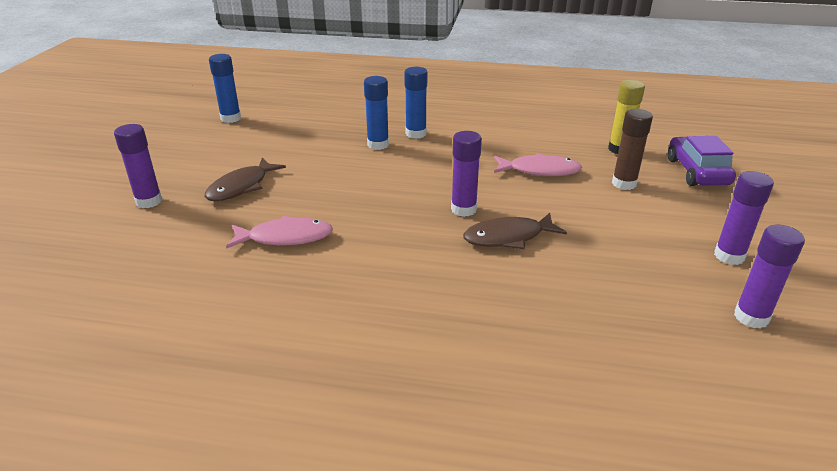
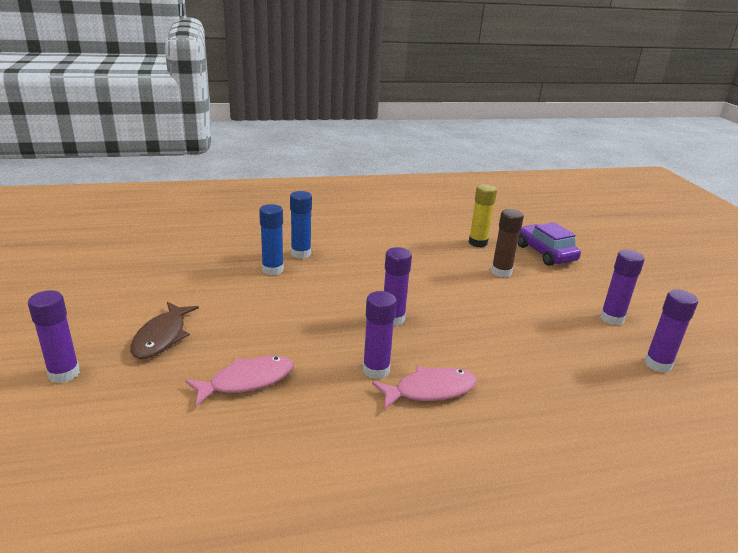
camera: 25 degrees left, 5 degrees down
(230, 118) = (97, 264): blue glue stick -> none
(410, 253) = (376, 370): none -> purple glue stick
(508, 237) = (447, 337): brown fish -> none
(540, 170) = (430, 271): pink fish -> pink fish (430, 390)

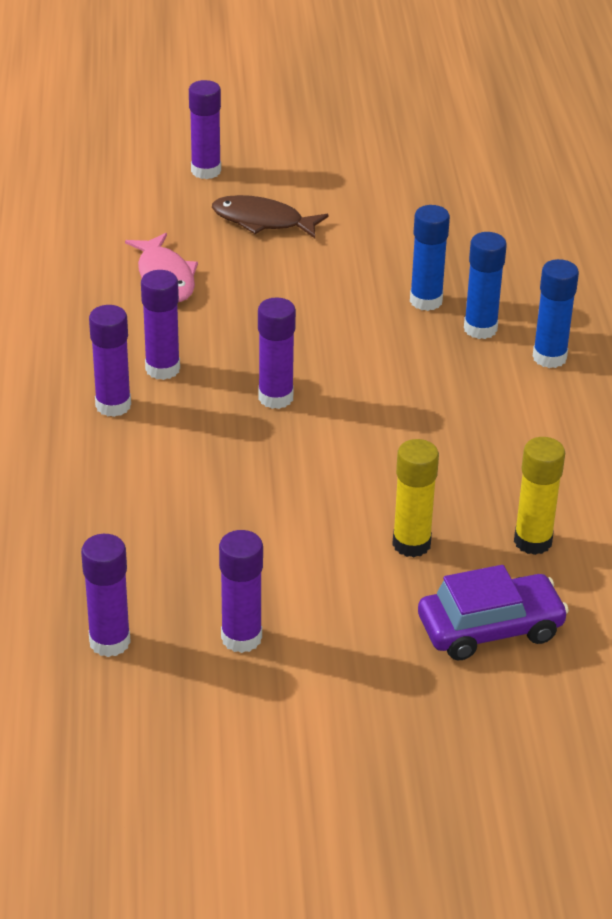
camera: 100 degrees right, 10 degrees up
(325, 236) = (549, 357): none -> blue glue stick
(430, 390) = (113, 405): pink fish -> purple glue stick
(501, 272) = (411, 544): brown glue stick -> yellow glue stick

